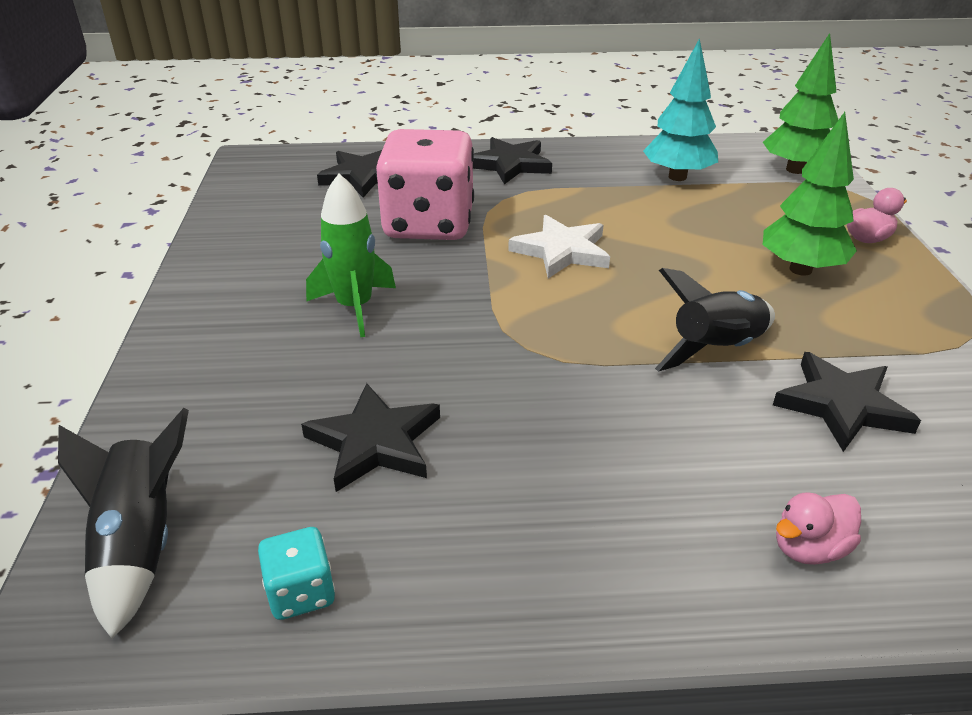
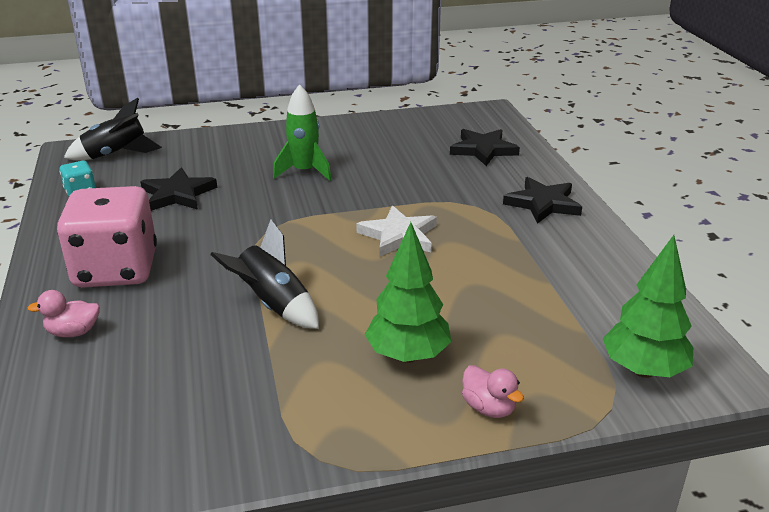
camera: 80 degrees right, 5 degrees down
(428, 224) = (419, 181): pink dice -> pink dice (116, 270)
(677, 177) = (572, 289): turquoise tree -> none
(809, 548) = (73, 332): pink duck -> pink duck turned 60 degrees counterclockwise
(842, 405) = (207, 359): black star -> none

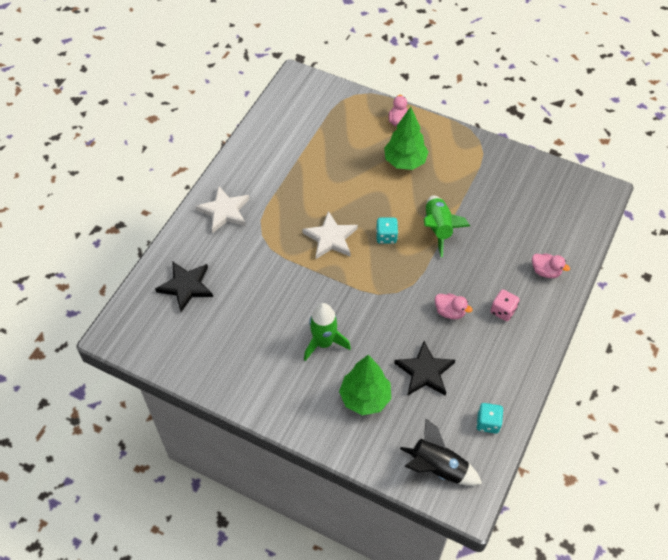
camera: 140 degrees left, 25 degrees up
(116, 270) = (503, 311): pink dice -> pink dice, size x0.42
(187, 242) = (450, 312): none -> pink duck
(273, 305) = (438, 229): black rocket -> green rocket
(335, 266) = (386, 236): none -> turquoise dice
(543, 204) = (224, 211): black star -> white star
(643, 370) = (322, 99): green tree -> green tree (365, 398)

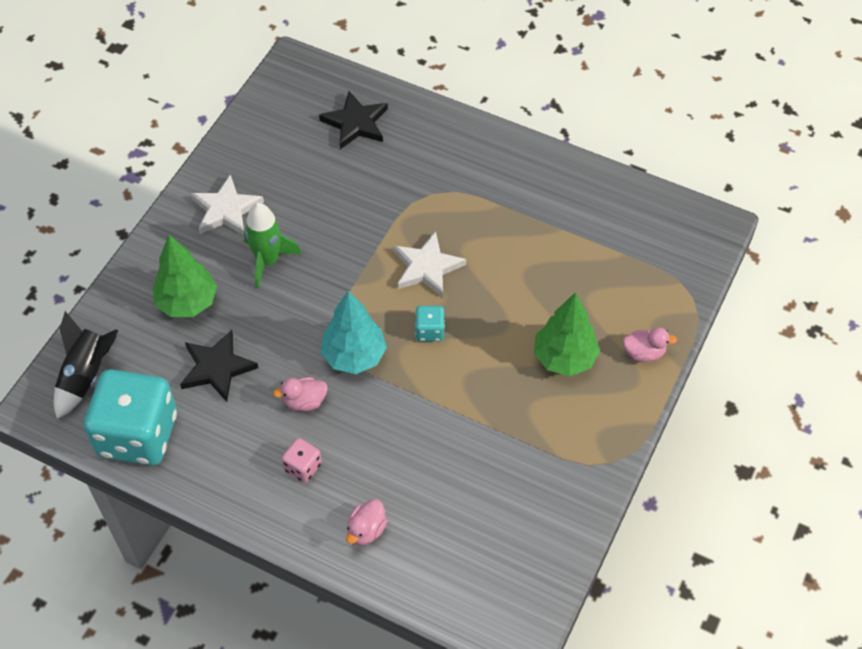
camera: 90 degrees right, 0 degrees up
(224, 211) = (469, 154): white star -> white star (226, 210)
(409, 282) = (354, 356): none -> turquoise tree
(438, 229) = (443, 395): green rocket -> none
(450, 312) = (304, 401): pink duck -> pink duck turned 45 degrees clockwise
(488, 423) = (138, 434): turquoise dice -> turquoise dice, size x2.38

